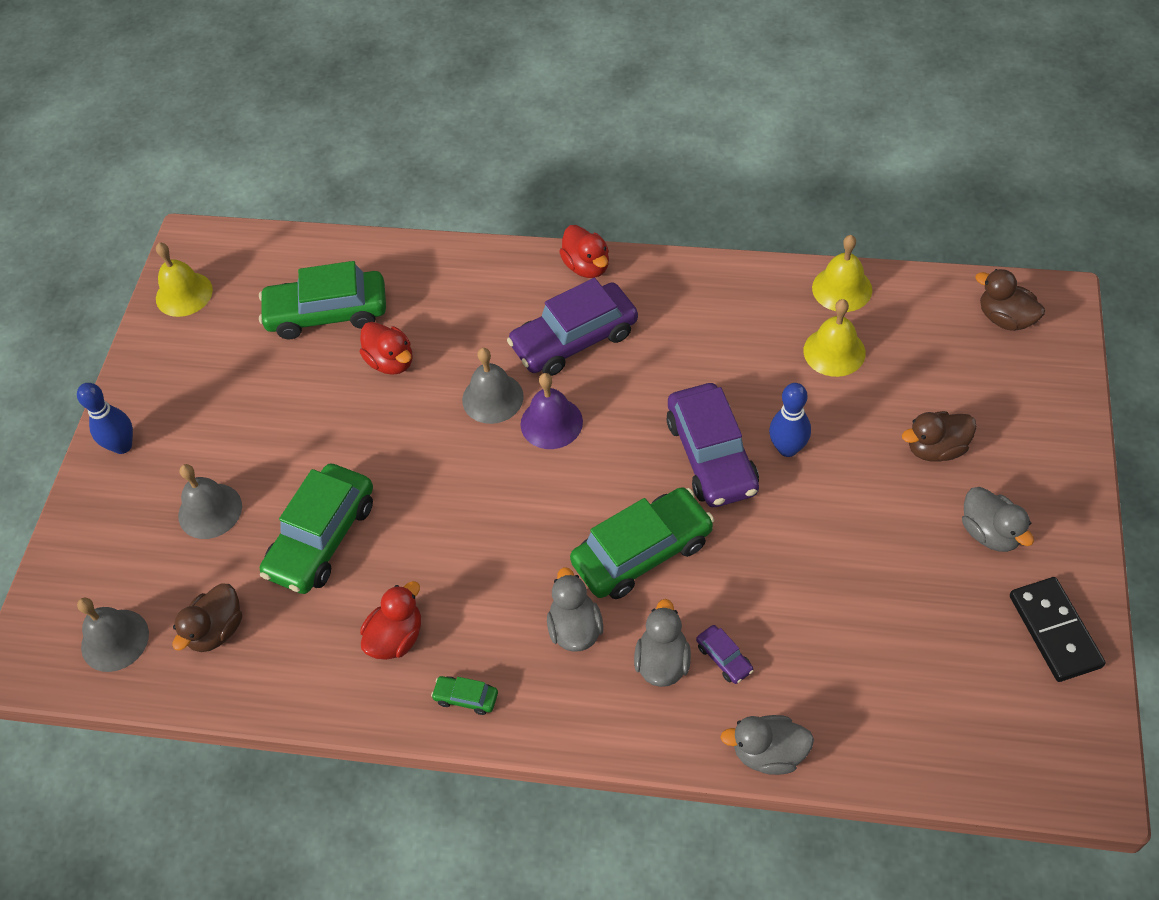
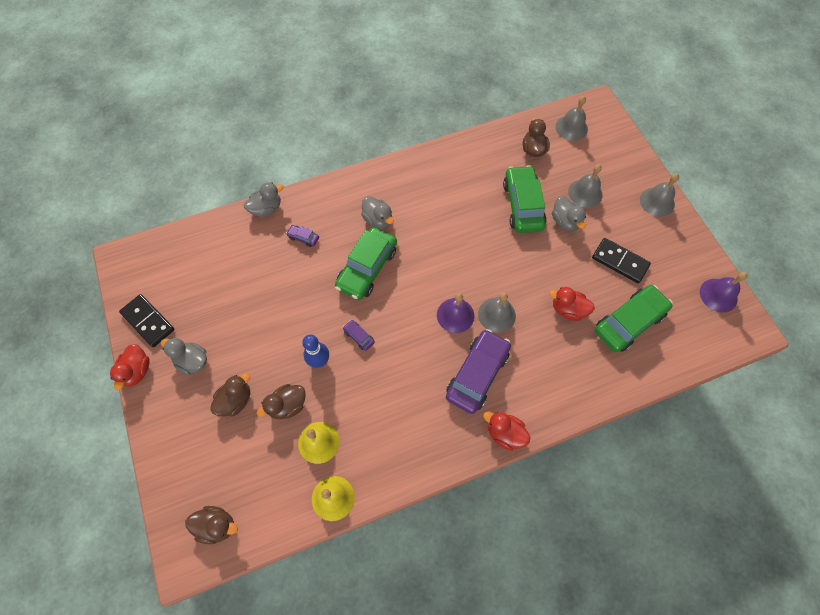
camera: 145 degrees right, 10 degrees up
(122, 446) = (657, 202): blue bowling pin -> grey bell
(184, 294) = (718, 295): yellow bell -> purple bell
(263, 389) = (619, 262): none -> black domino
(396, 637) = (454, 181): red duck -> red duck (137, 371)
(466, 698) = (407, 172): green car -> none
(662, 662) = (330, 224): grey duck -> grey duck (565, 221)
(711, 455) = (359, 337): purple car -> purple car, size x0.43
(860, 411) = (287, 405): none -> brown duck

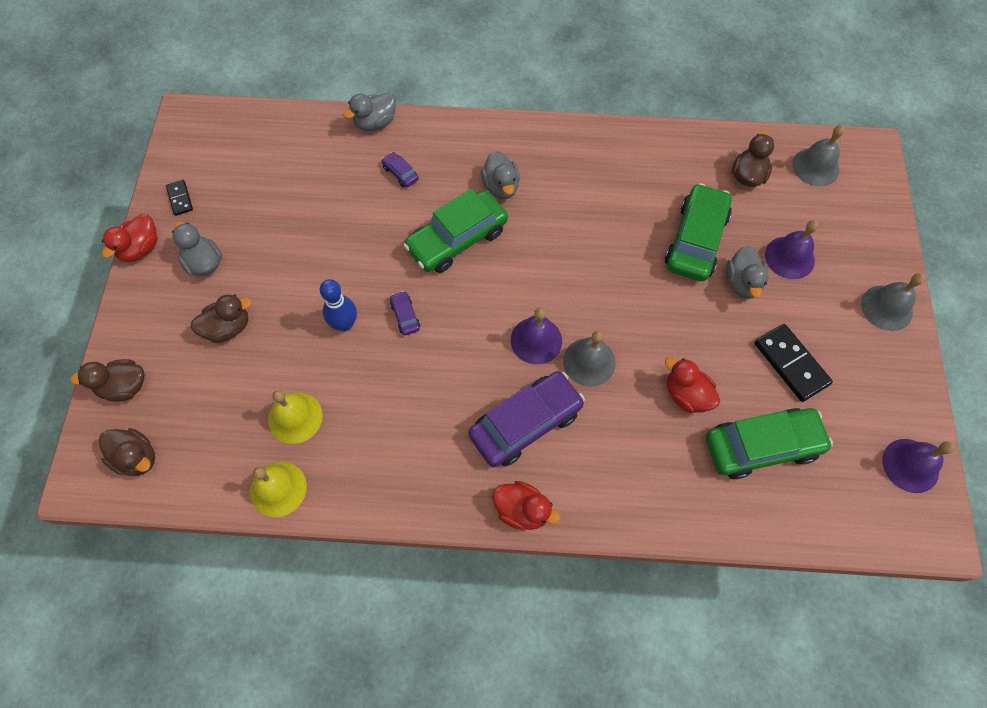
camera: 25 degrees right, 0 degrees up
(148, 321) = (180, 198): black domino -> black domino, size x0.55
(266, 208) = (375, 123): grey duck -> grey duck turned 150 degrees clockwise
(287, 405) = (282, 359): brown duck -> brown duck (124, 387)
(504, 433) = (522, 510): red duck -> red duck turned 150 degrees clockwise
(585, 193) = (789, 257): grey bell -> purple bell

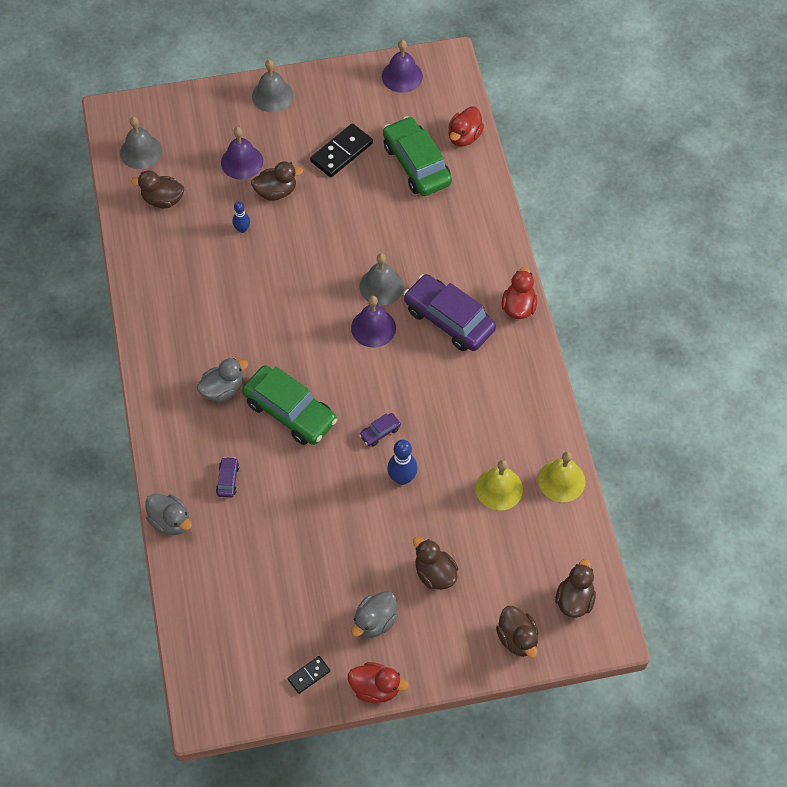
camera: 105 degrees left, 5 degrees down
(400, 173) = (228, 480): purple car -> purple car turned 150 degrees clockwise
(686, 395) = (390, 216): red duck -> red duck (464, 137)
(695, 240) = (242, 229): green car -> blue bowling pin
(742, 283) = (276, 191): grey duck -> brown duck

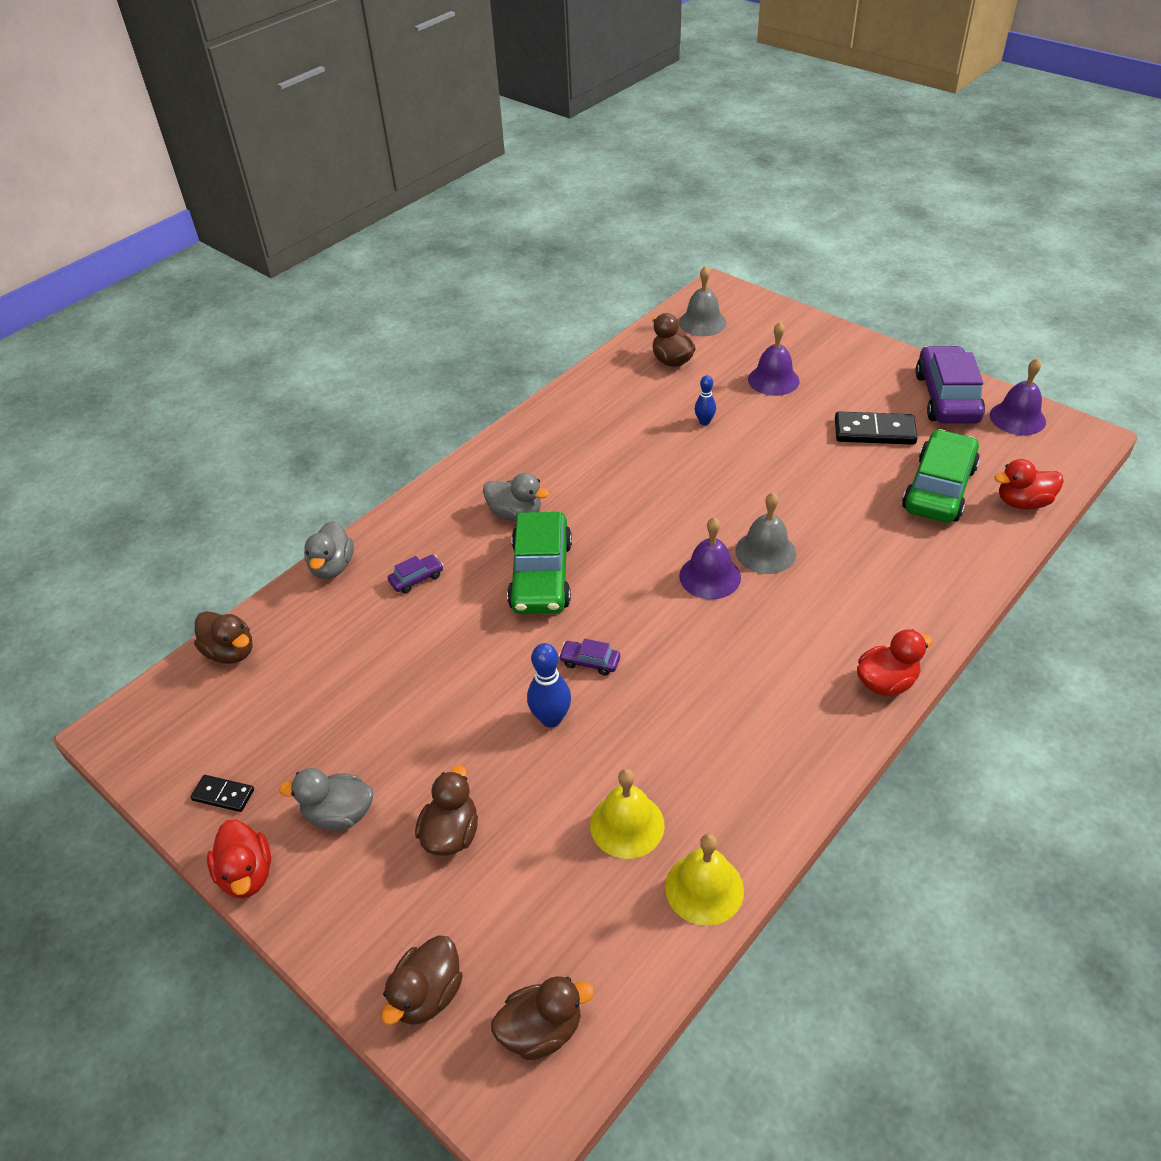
camera: 55 degrees right, 15 degrees down
(272, 95) = (867, 356): grey bell -> none
(276, 191) = (772, 418): brown duck -> brown duck (230, 652)
(449, 319) = (794, 631): purple car -> purple car (946, 397)

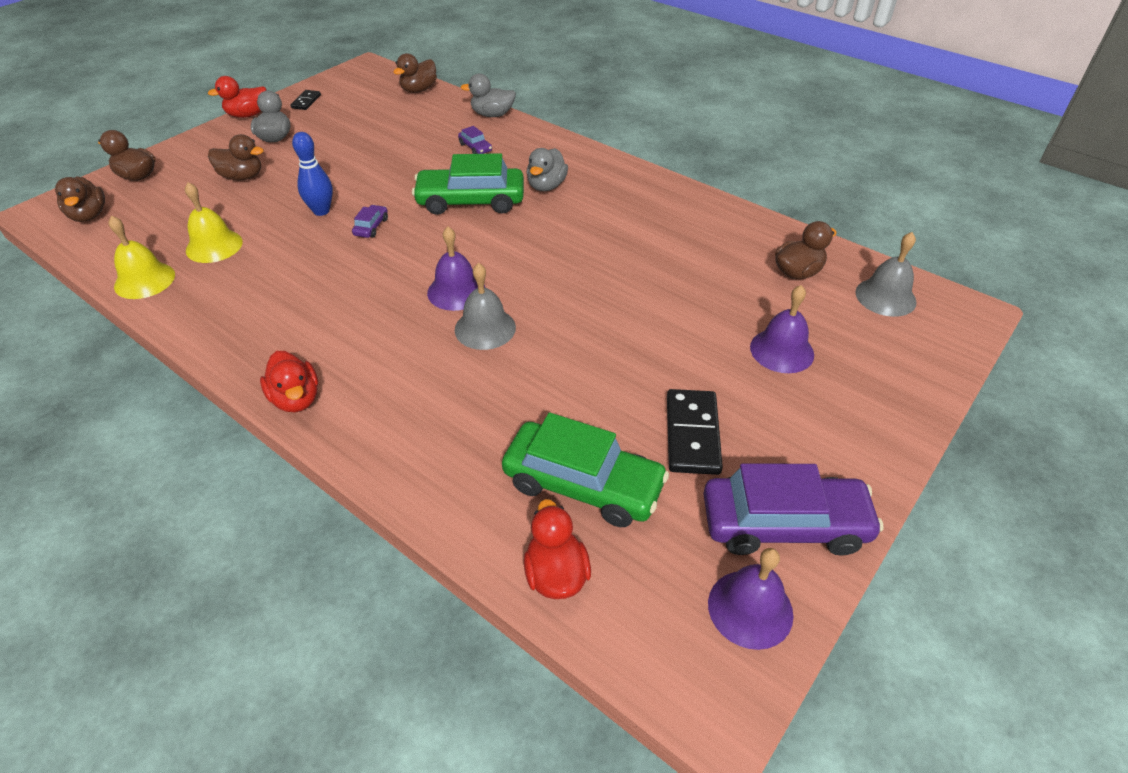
camera: 85 degrees right, 0 degrees up
(704, 422) = (690, 293): blue bowling pin -> none

